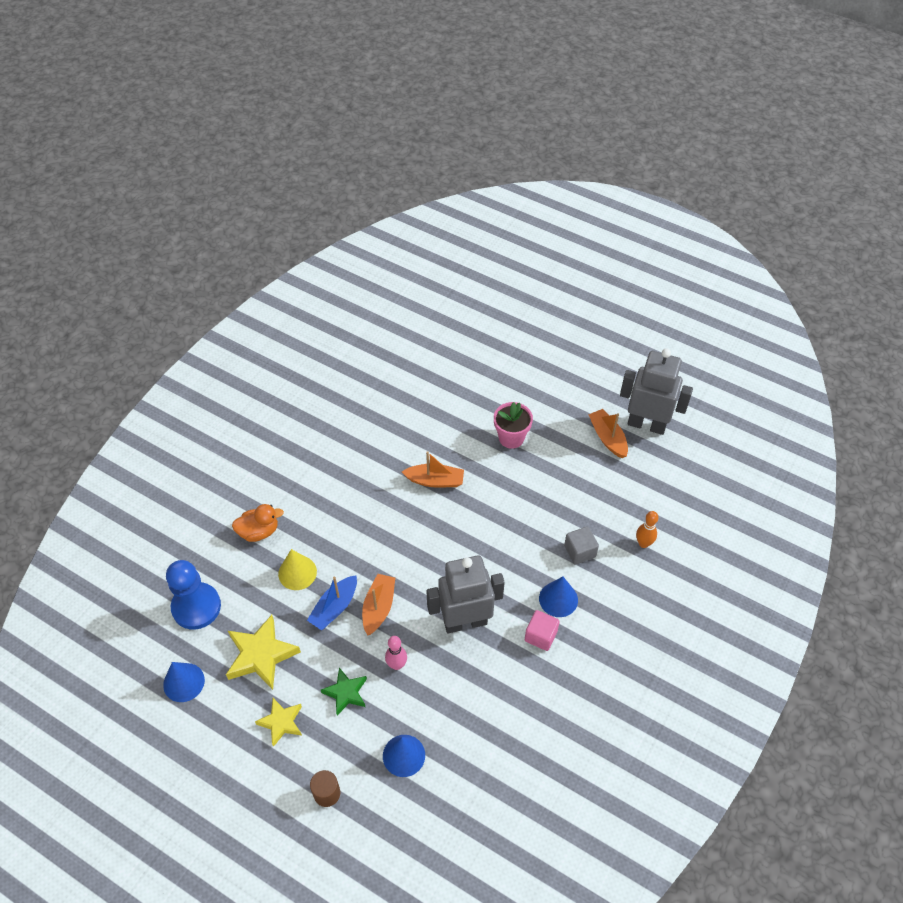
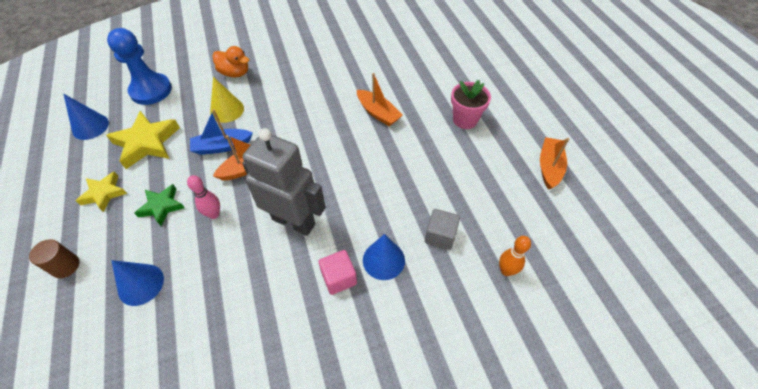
camera: 40 degrees right, 0 degrees up
(646, 424) = (597, 178): grey robot -> none

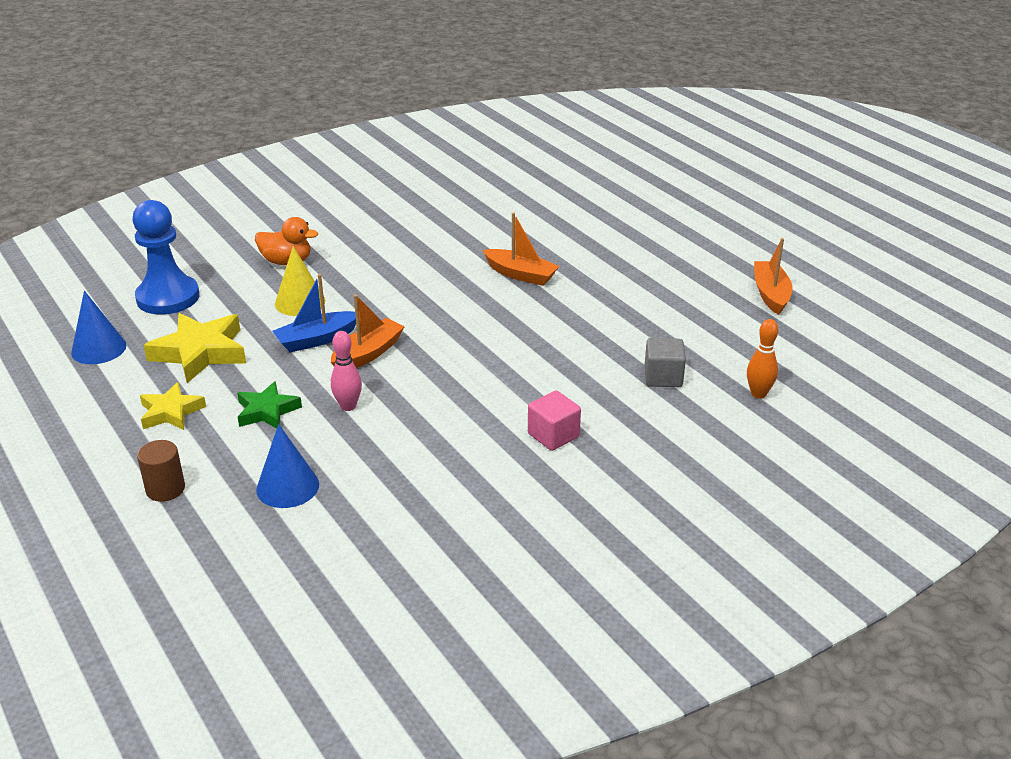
camera: 15 degrees left, 20 degrees down
(294, 221) = (464, 395): grey robot -> none
(383, 260) = (602, 410): blue cone -> none
(465, 120) = (642, 265): pink flower pot -> none

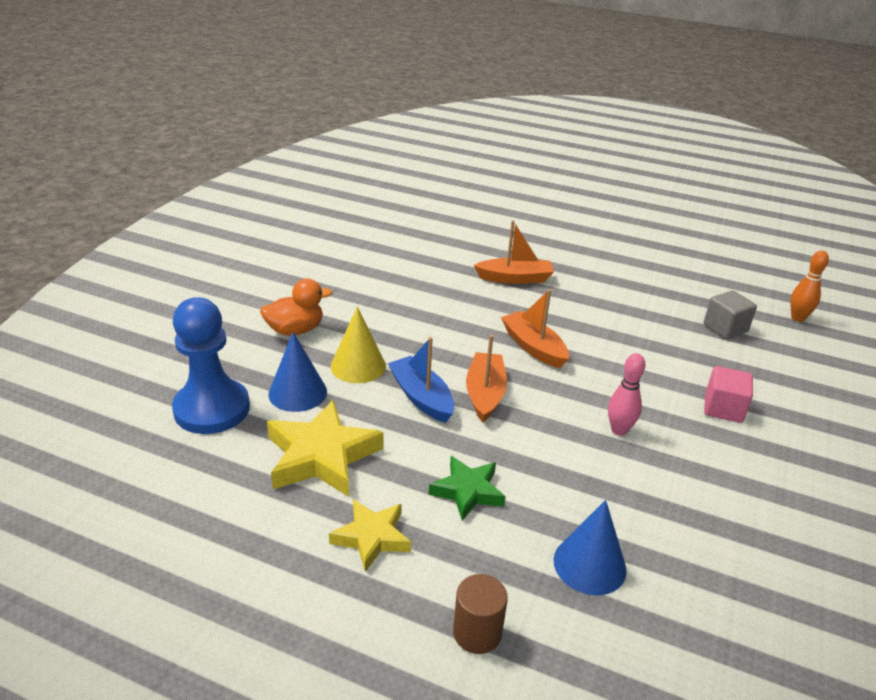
camera: 35 degrees left, 0 degrees up
(99, 349) = (198, 498): blue cone -> blue cone (297, 392)
(317, 339) = (421, 397): blue boat -> blue boat turned 120 degrees clockwise
(348, 406) = (534, 453): pink bowling pin -> pink bowling pin (619, 430)
(770, 294) = (700, 240): orange boat -> orange boat (533, 347)

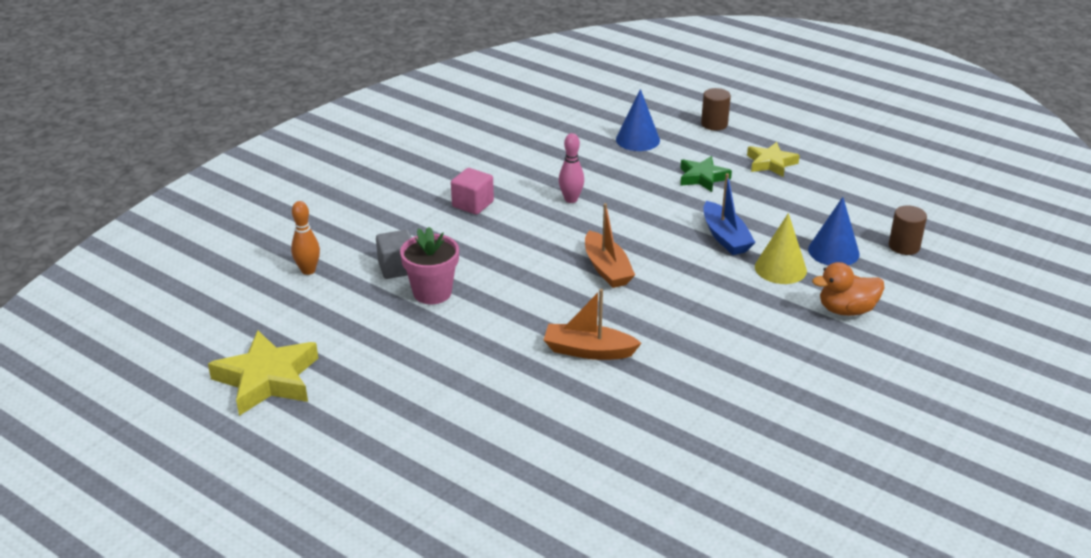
camera: 165 degrees left, 0 degrees up
(212, 409) = (904, 246): blue pawn -> brown cylinder
(321, 456) = (807, 207): yellow star -> yellow star (267, 379)
(485, 394) = (669, 234): orange boat -> none
(673, 310) = (432, 292): none -> pink flower pot

